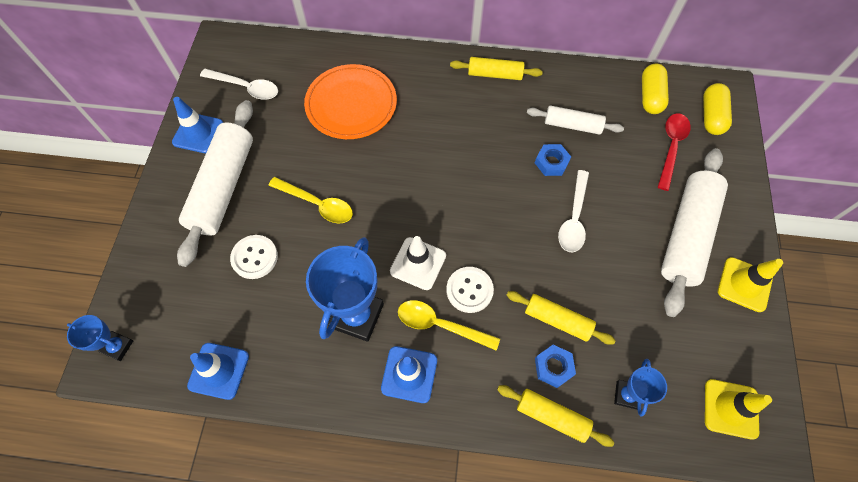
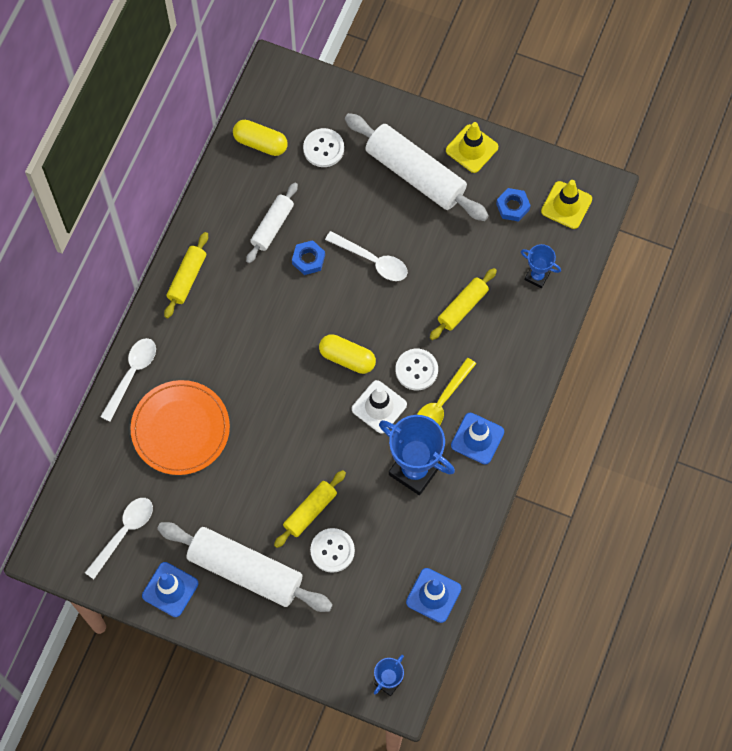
camera: 75 degrees left, 5 degrees up
(317, 204) = (291, 484): yellow spoon -> none
(392, 58) = (132, 374): none -> white spoon
(552, 416) = (539, 338): yellow rolling pin -> yellow rolling pin (310, 511)
(553, 367) = (501, 323): blue nut -> blue nut (513, 206)
(671, 147) = (323, 148): red spoon -> white button
(711, 116) = (300, 99): yellow capsule -> yellow capsule (347, 358)

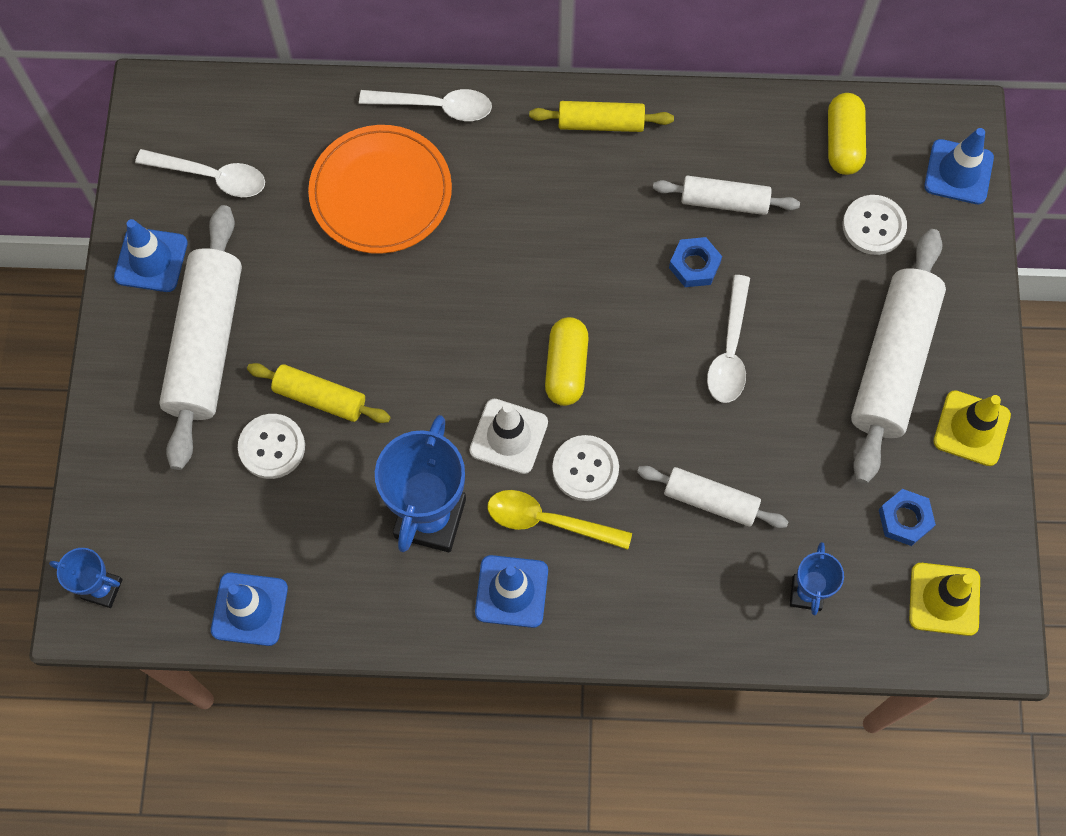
camera: 70 degrees right, 0 degrees up
(307, 87) = (958, 172): none -> blue traffic cone
(462, 307) = (710, 500): yellow rolling pin -> white rolling pin

